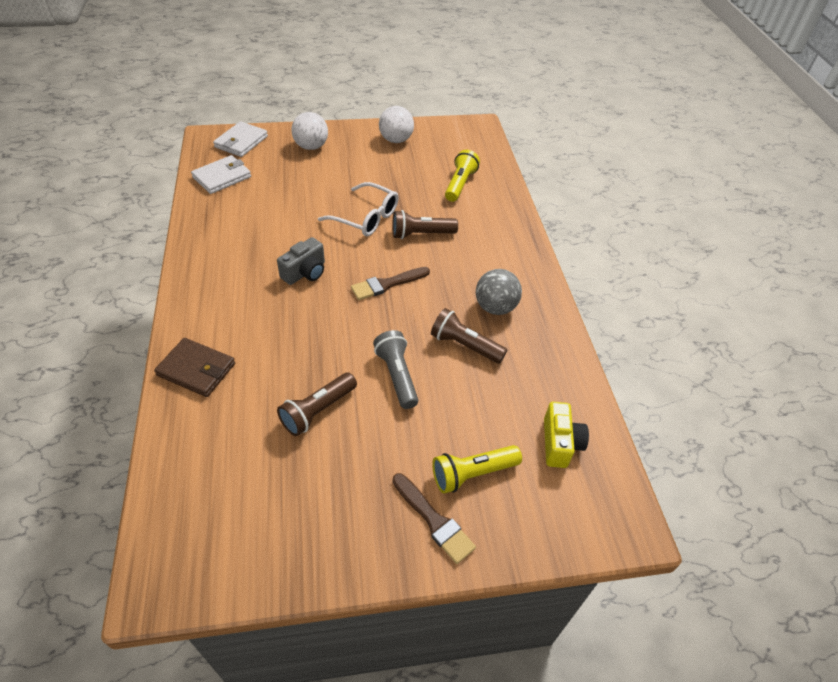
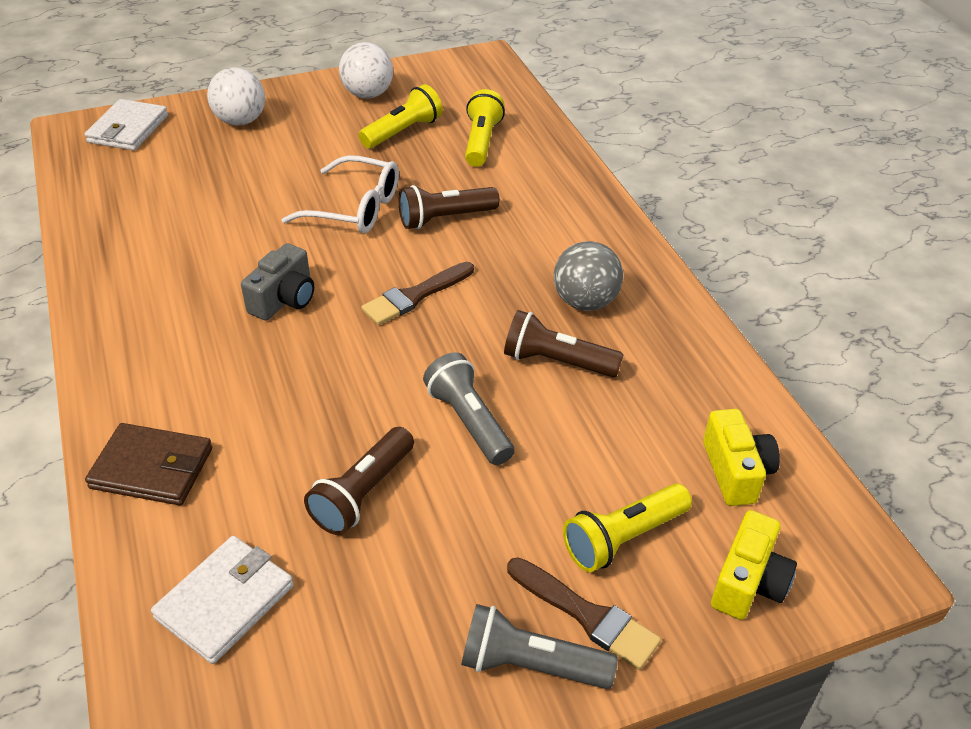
camera: 10 degrees left, 5 degrees down
(222, 177) = (112, 183): white wallet -> white wallet (225, 601)
(389, 545) = (530, 665): none -> grey flashlight
(411, 169) = (403, 132): none -> yellow flashlight
(545, 521) = (748, 582): none -> yellow camera

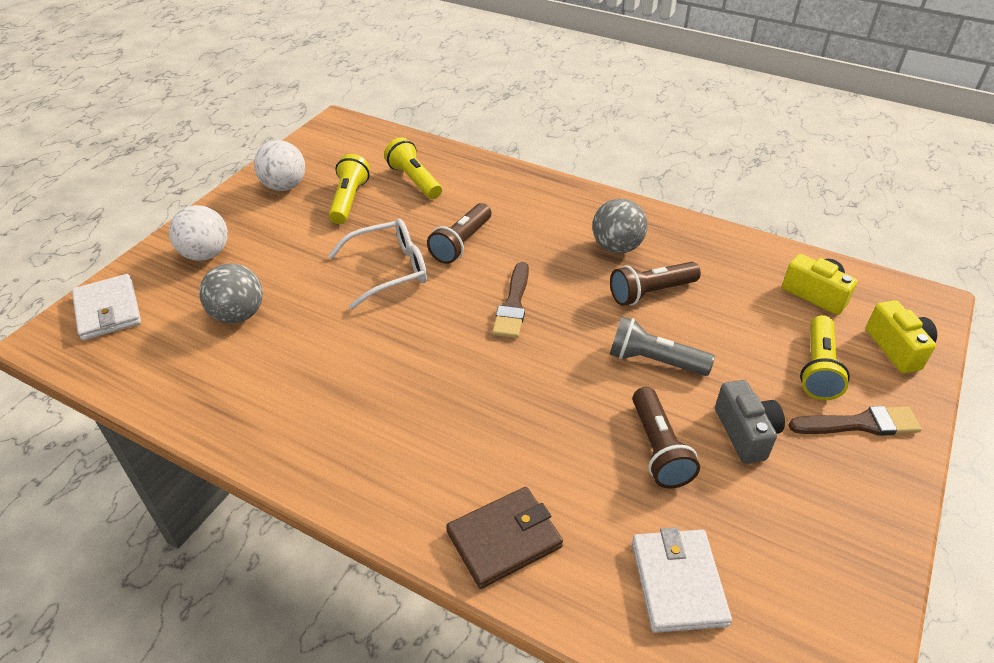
camera: 40 degrees left, 0 degrees up
(202, 181) = (238, 315): none -> grey ball
(284, 299) = (428, 361): grey camera -> grey camera (745, 433)
(530, 665) = (874, 473): grey flashlight -> none

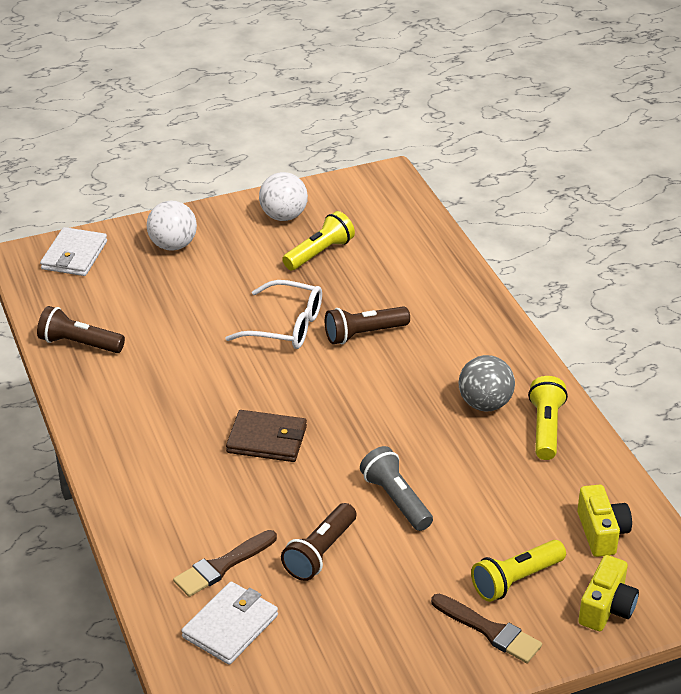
camera: 40 degrees right, 5 degrees down
(238, 315) = (150, 303): grey ball -> none
(414, 180) = (390, 261): yellow flashlight -> yellow flashlight (545, 428)
(504, 539) = (158, 538): brown wallet -> brown wallet (267, 439)
(513, 304) = (345, 401): brown brush -> brown brush (222, 566)
(651, 292) = (463, 453): brown flashlight -> brown flashlight (79, 344)
(745, 433) = (395, 582): grey camera -> none

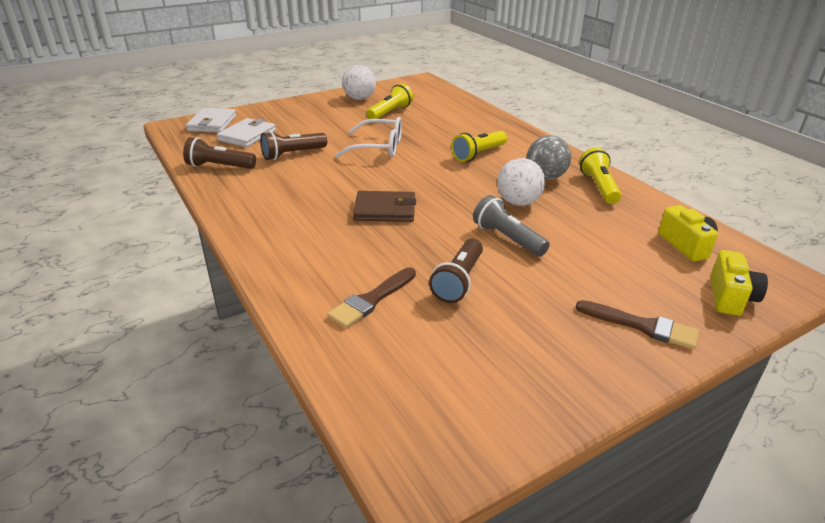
camera: 10 degrees left, 5 degrees down
(173, 245) = (285, 115): white ball -> white ball (518, 202)
(230, 626) = (393, 349): white wallet -> white wallet (247, 135)
(364, 334) = (438, 148): brown flashlight -> brown flashlight (293, 154)
(516, 580) = (640, 284): yellow flashlight -> yellow flashlight (478, 154)

